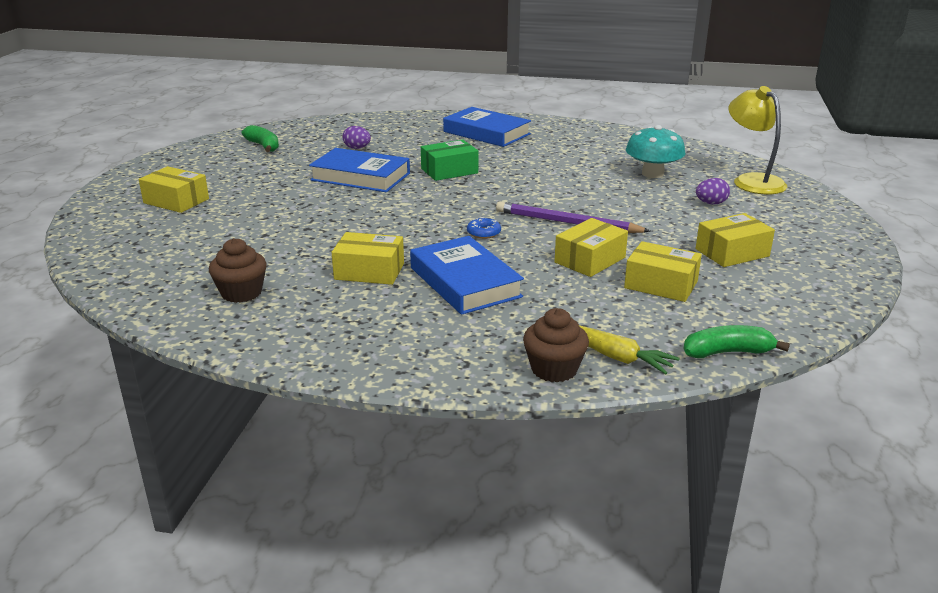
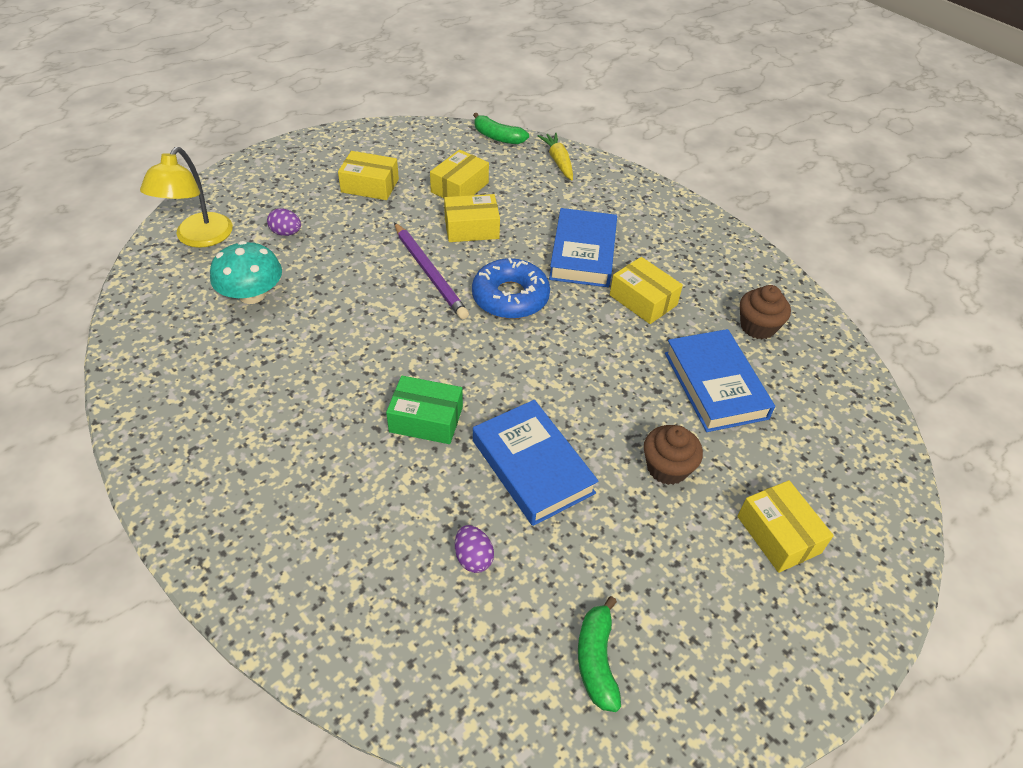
camera: 145 degrees left, 20 degrees up
(483, 233) = (510, 297): blue donut -> blue donut, size x2.27
(486, 133) = (270, 495): blue book -> blue book (715, 385)
(554, 369) = (600, 171): brown cupcake -> brown cupcake (667, 468)
(661, 284) = (459, 187): yellow box -> yellow box turned 60 degrees clockwise

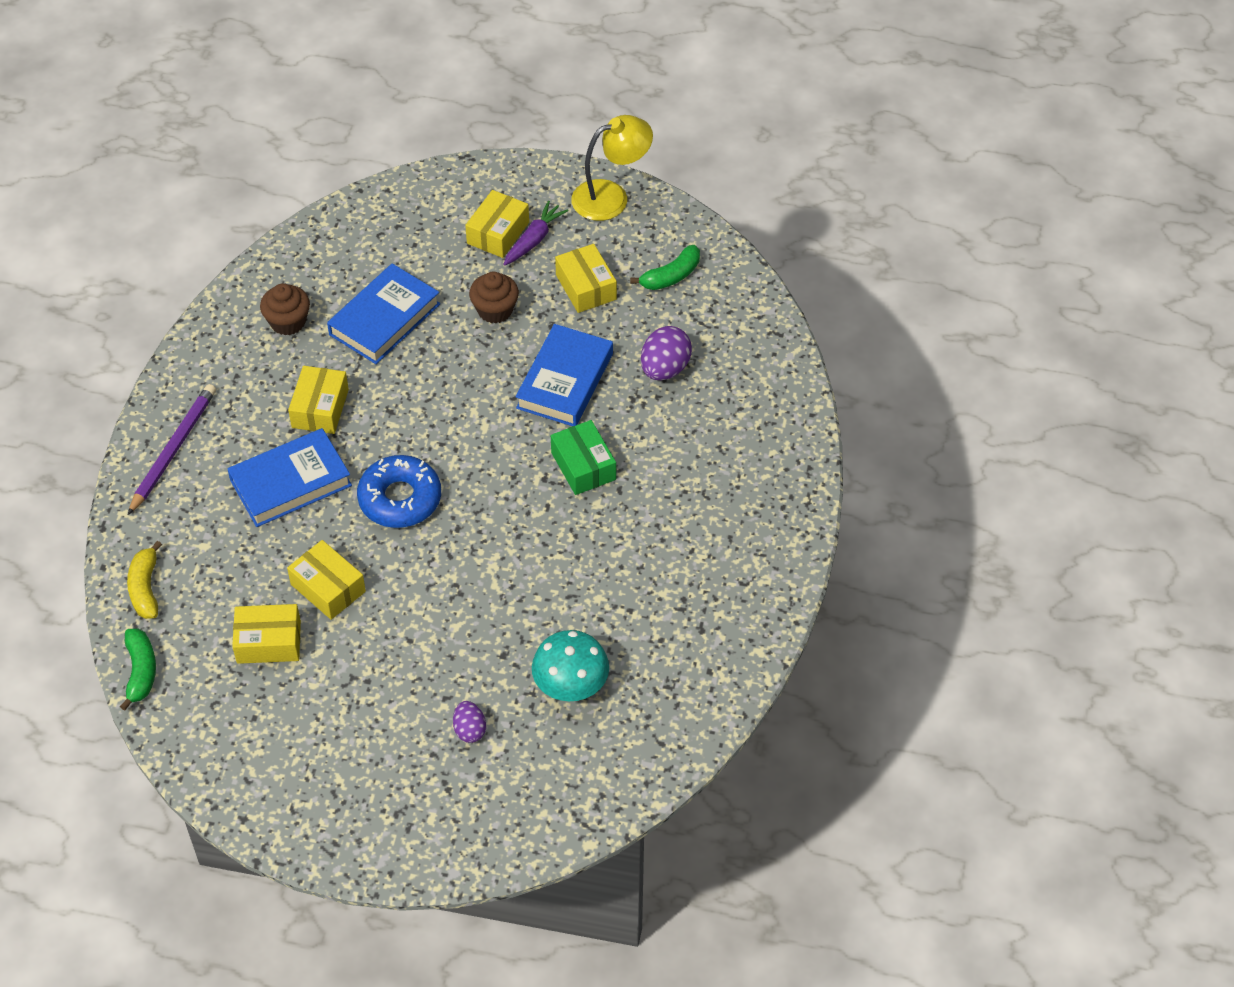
camera: 125 degrees left, 5 degrees up
(199, 238) = (543, 795): yellow lamp -> yellow lamp (611, 196)
(370, 185) = (334, 721): yellow box -> yellow box (586, 287)
(430, 273) = (421, 576): purple pencil -> purple pencil (173, 449)
(473, 558) = (665, 369): purple egg -> purple egg, size x1.63
(558, 161) = (145, 588): yellow carrot -> yellow banana
(747, 560) = (534, 240): none -> purple carrot

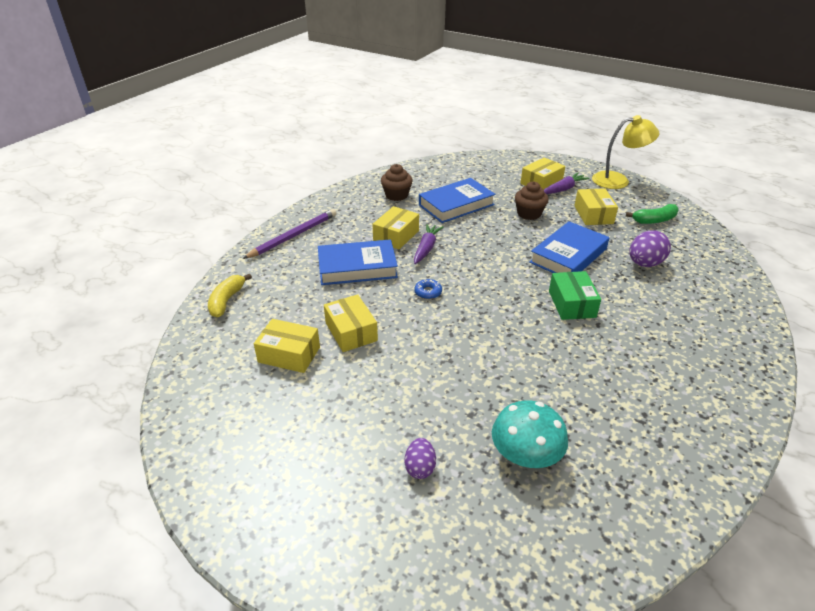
camera: 20 degrees right, 15 degrees down
(141, 671) = (187, 349): green banana -> none
(371, 421) = (426, 248): none -> purple carrot
(400, 499) = (428, 292): blue donut -> blue donut, size x0.44

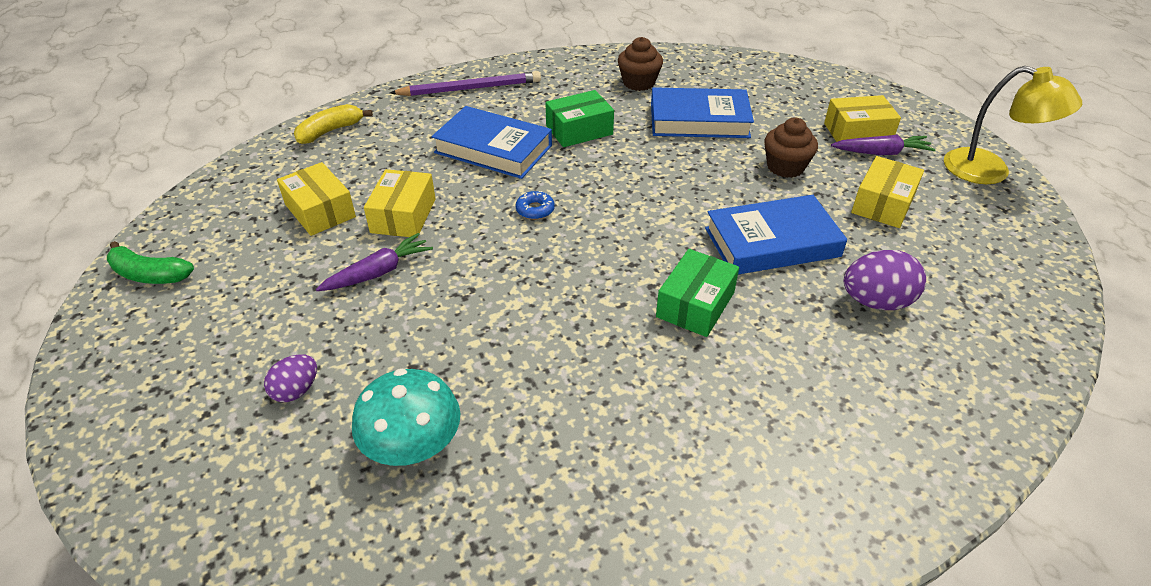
camera: 35 degrees right, 5 degrees up
(396, 236) = (579, 130): yellow box -> green box
(426, 248) = (596, 158): purple carrot -> purple carrot (378, 272)
(654, 220) = (976, 249): green banana -> green banana (149, 274)

